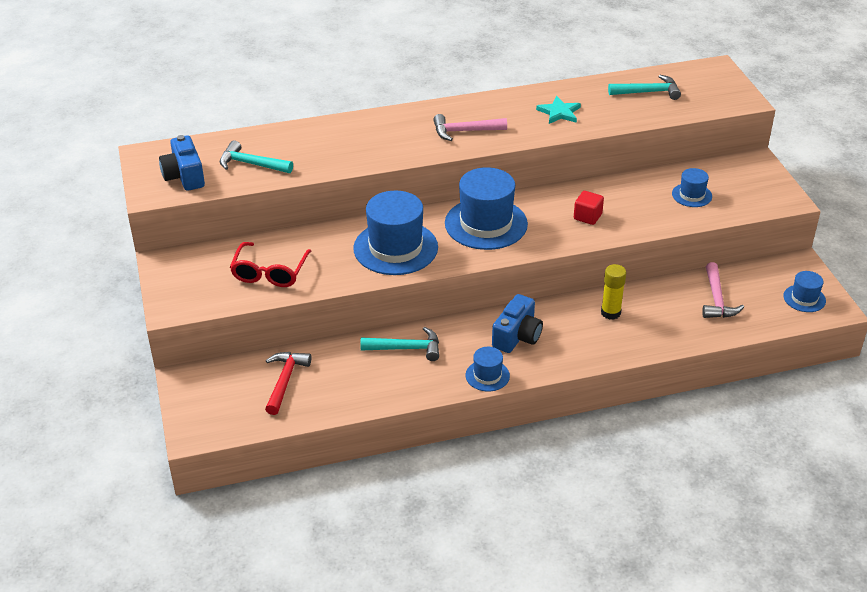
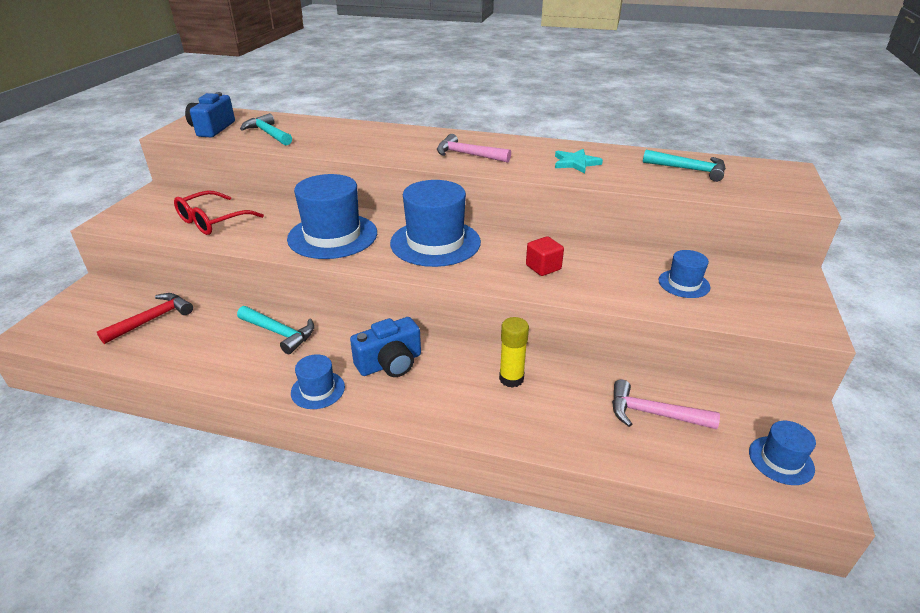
camera: 30 degrees right, 5 degrees down
(717, 299) = (653, 414): pink hammer -> pink hammer turned 75 degrees clockwise

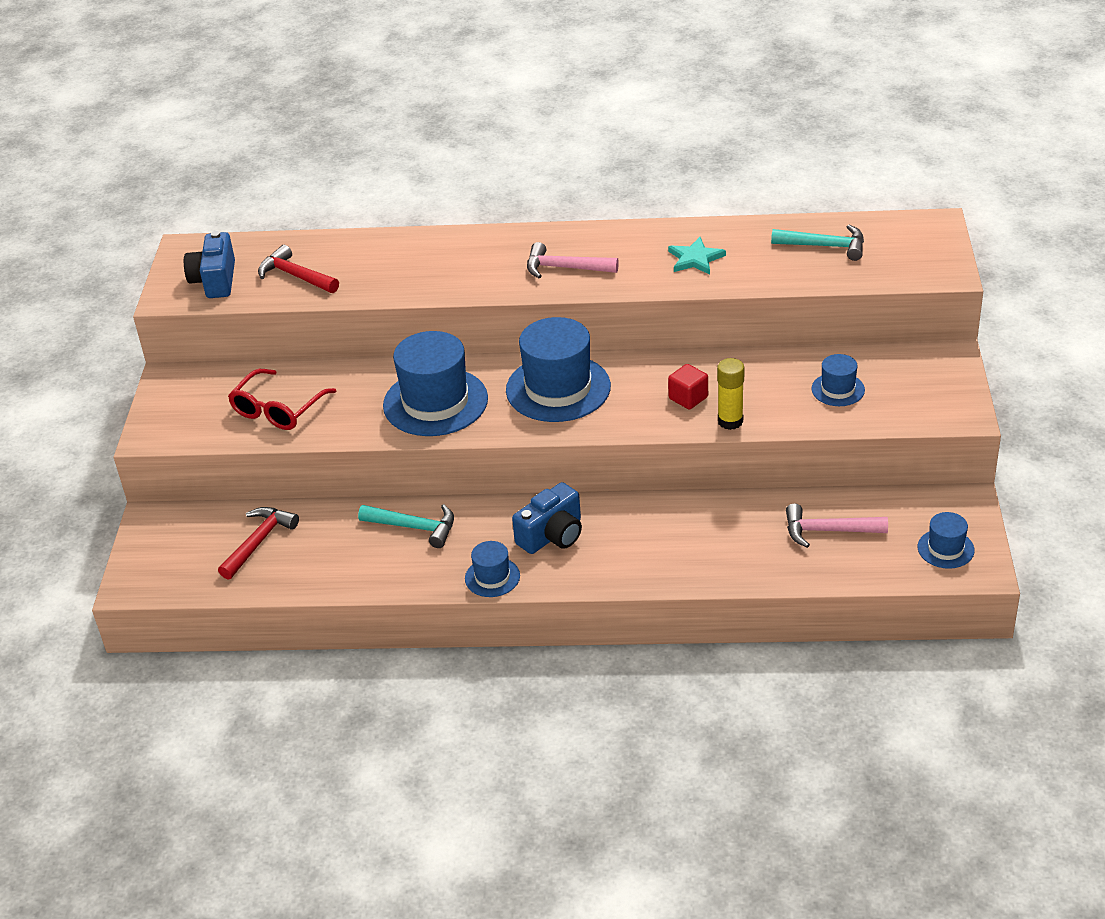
camera: 10 degrees left, 5 degrees up
(268, 134) = (295, 276): turquoise hammer -> red hammer
(511, 379) = (682, 525): yellow glue stick -> yellow glue stick (730, 421)

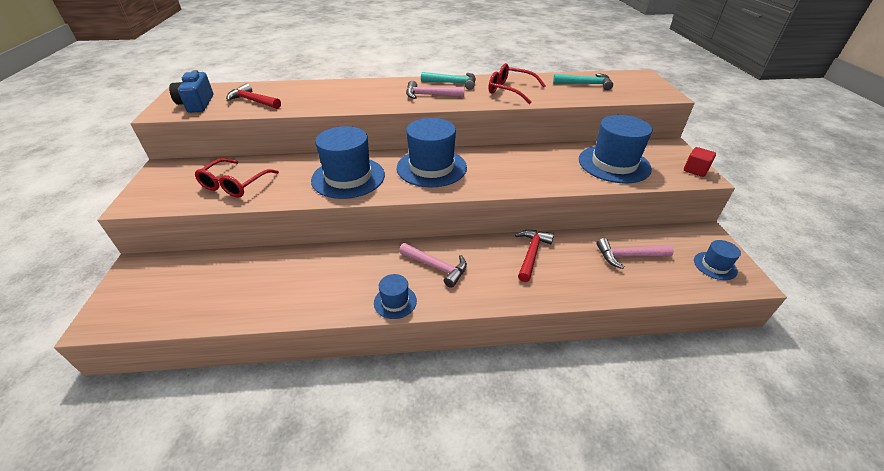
camera: 10 degrees left, 0 degrees up
(259, 542) = (214, 280): red hammer -> red hammer (531, 254)
(414, 527) = (334, 265): turquoise hammer -> turquoise hammer (452, 83)
(552, 535) = (436, 267): blue camera -> pink hammer
(688, 398) = (519, 171): red cube -> red cube (695, 170)
(695, 259) = (510, 90): turquoise star -> red glasses
(730, 421) = (553, 184): yellow glue stick -> none
(838, 389) = (614, 164): blue hat -> blue hat, size x2.02

